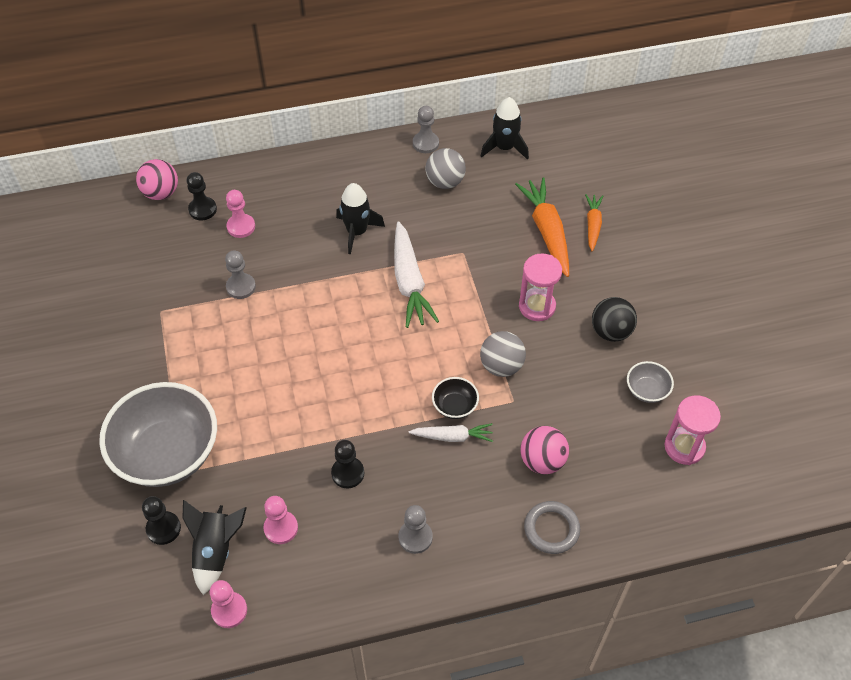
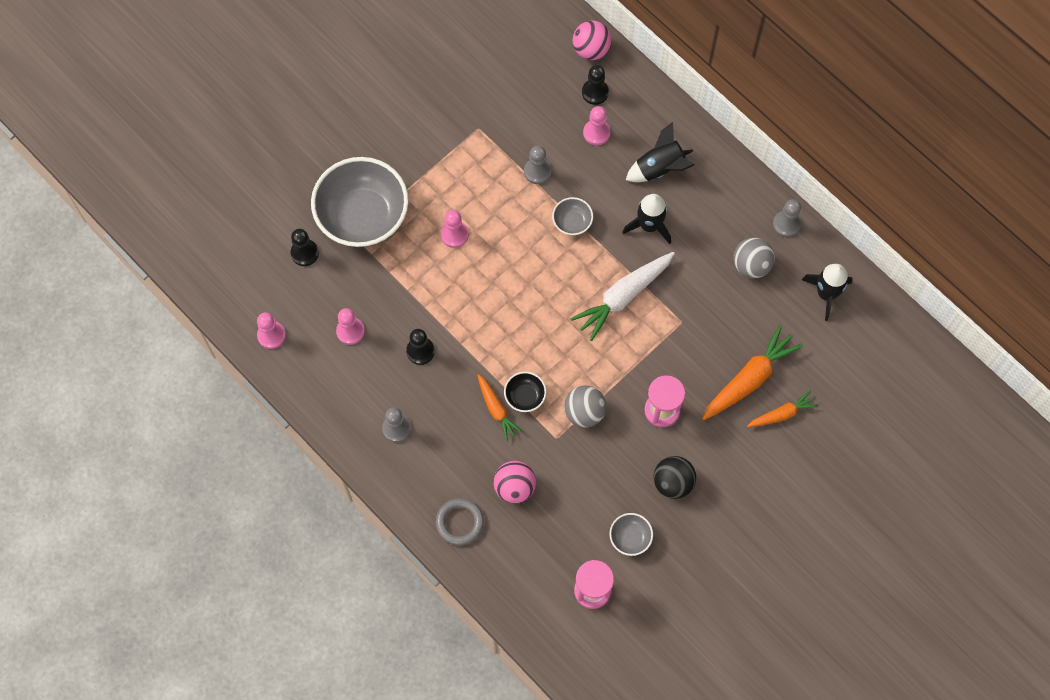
camera: 60 degrees right, 15 degrees up
(216, 551) = (308, 299): black rocket -> black rocket (659, 168)
(250, 383) = (454, 235): none -> pink pawn
(310, 285) = (572, 222): none -> grey bowl
(453, 437) = (496, 409): white carrot -> orange carrot

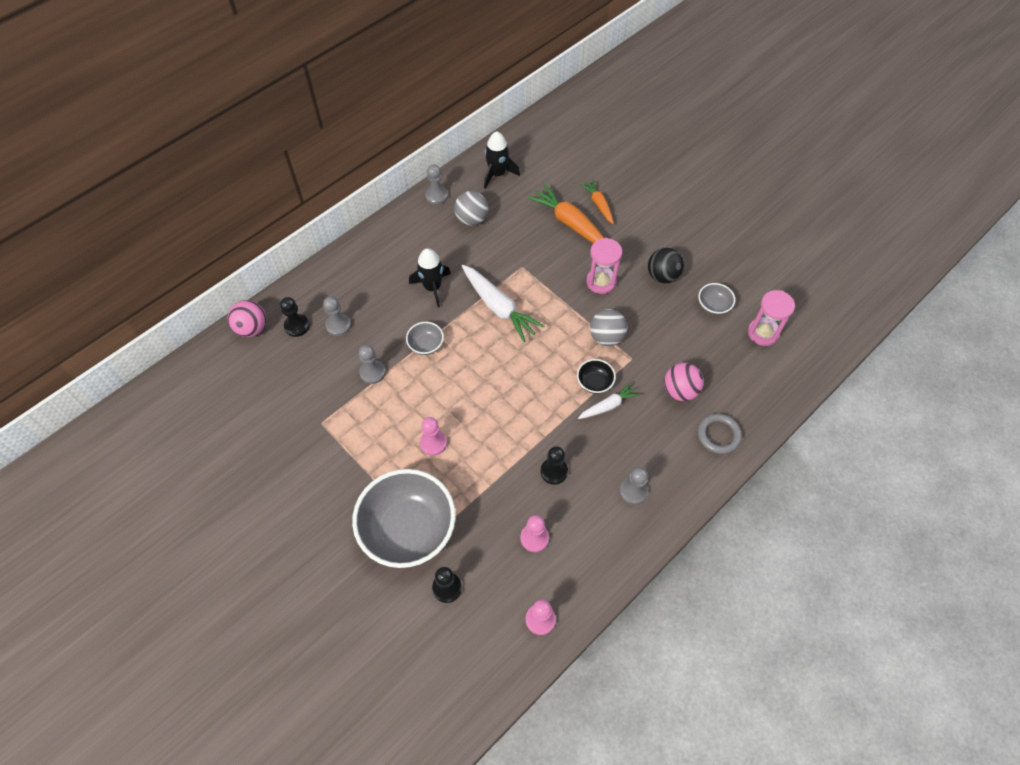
camera: 90 degrees left, 10 degrees down
(496, 409) = (608, 405): orange carrot -> white carrot
(596, 133) = (338, 325): pink pawn -> grey pawn
(659, 168) = (378, 279): black rocket -> none

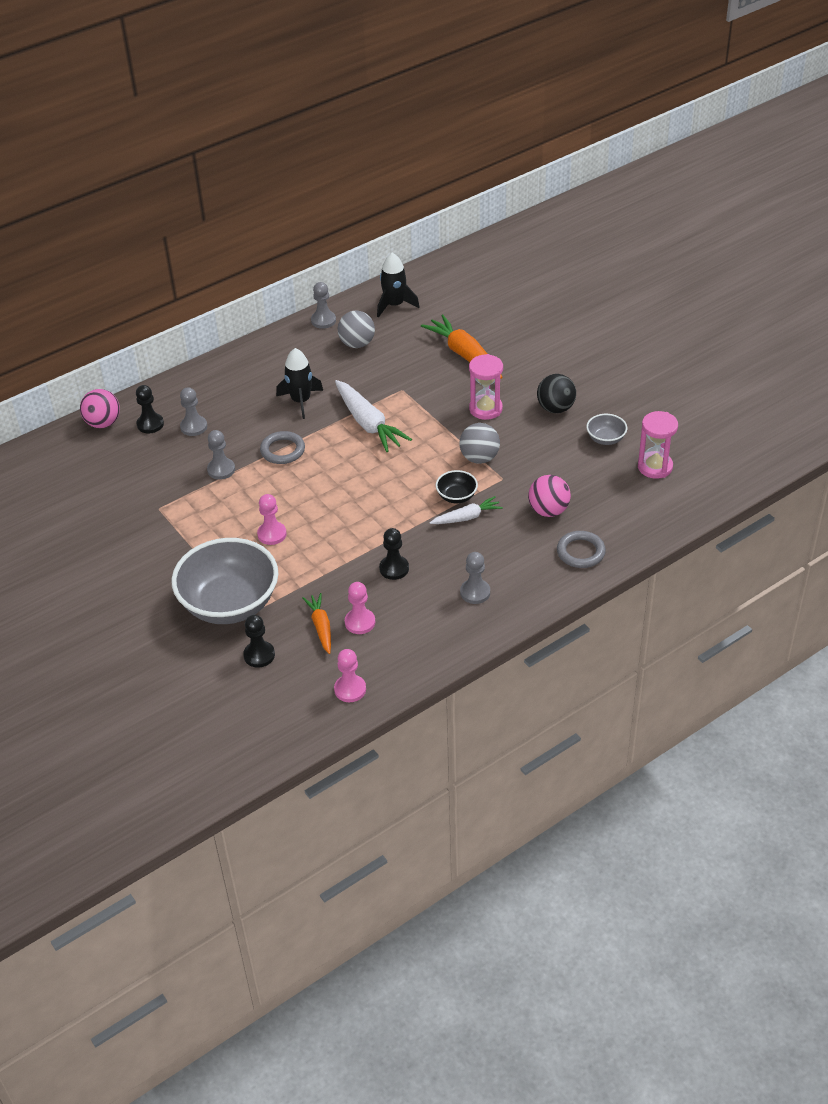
camera: 10 degrees right, 15 degrees down
(426, 345) = (282, 450): grey bowl -> grey ring
(598, 204) = (500, 339): orange carrot -> orange carrot (321, 627)

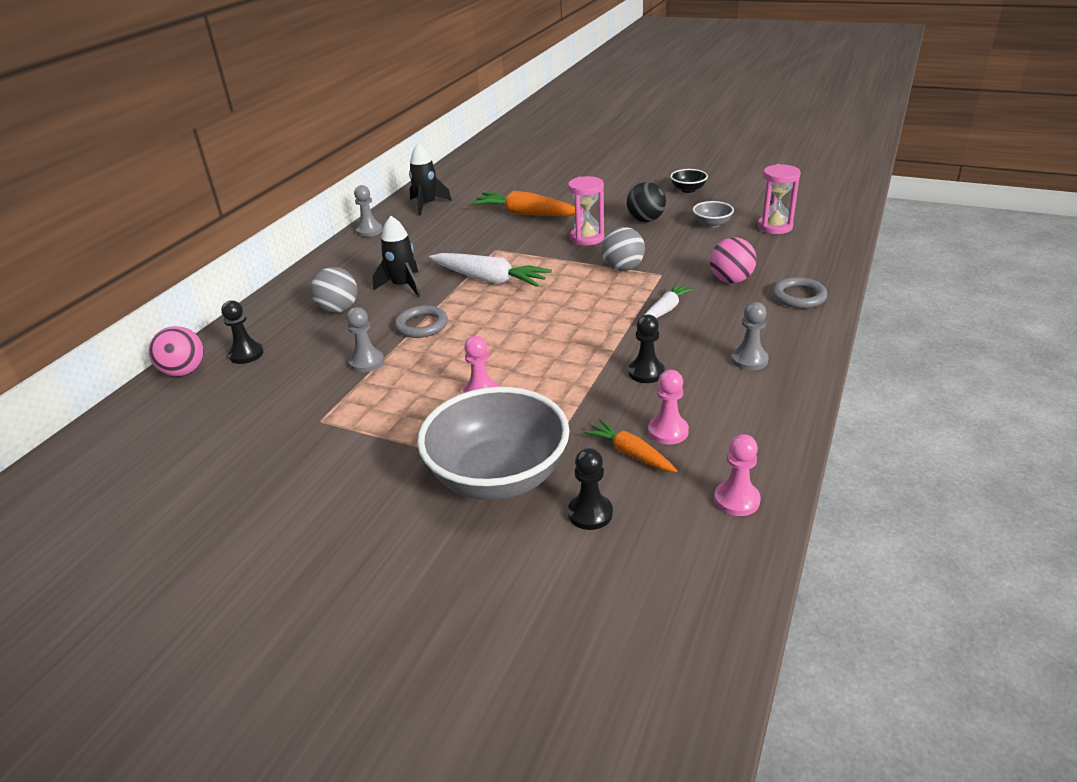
camera: 30 degrees left, 10 degrees down
(194, 427) = (301, 340): grey pawn -> none
(357, 344) = (418, 235): grey ball -> grey ball (338, 309)
(456, 496) = (636, 299): black bowl -> black bowl (688, 190)

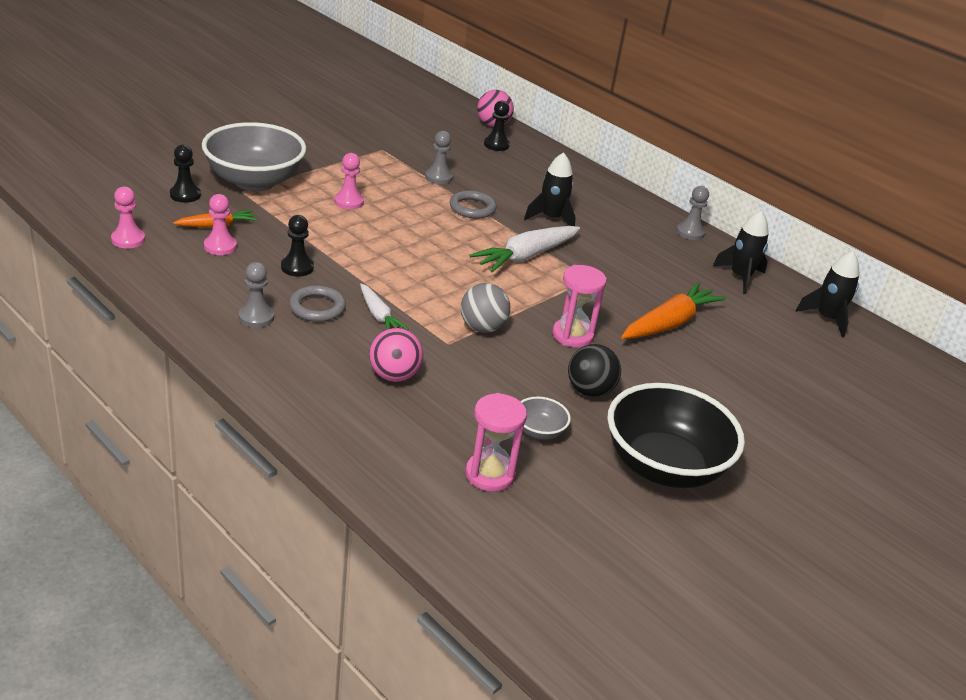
camera: 105 degrees right, 0 degrees up
(338, 309) = (534, 185): grey ball -> none
(455, 176) = (827, 318): none -> black rocket
(688, 190) = (664, 466): black bowl -> black bowl, size x2.35
(798, 296) = (320, 398): grey ring -> grey ring (317, 307)

